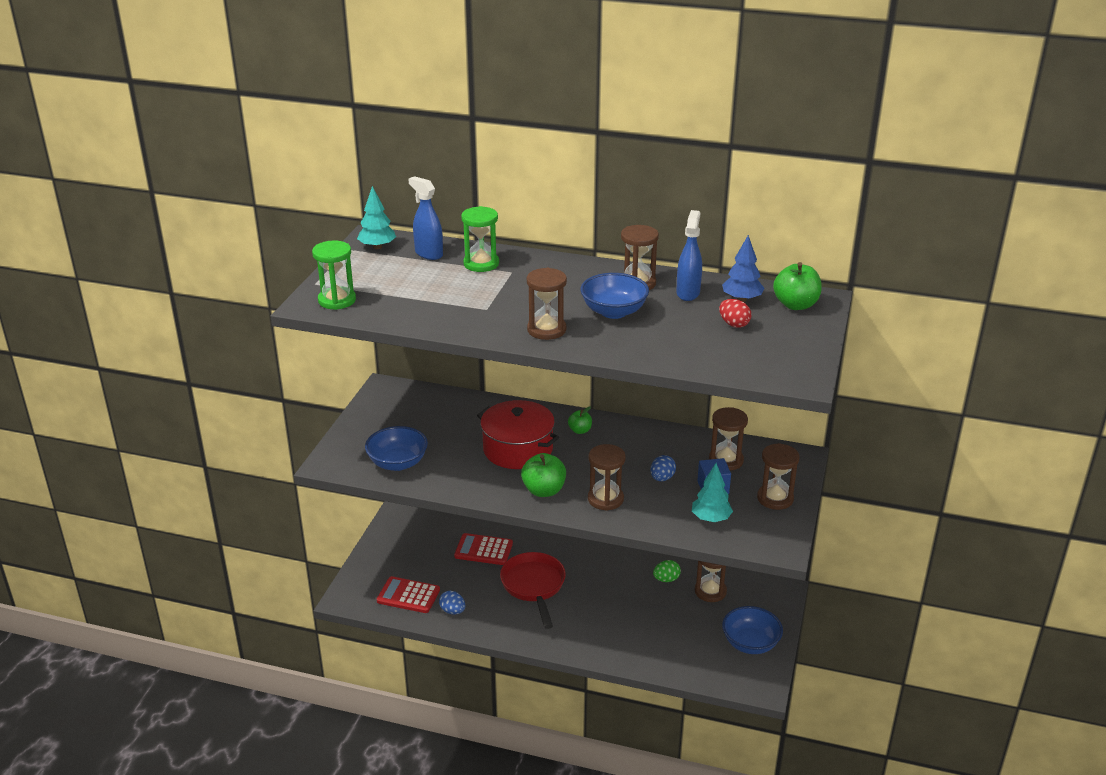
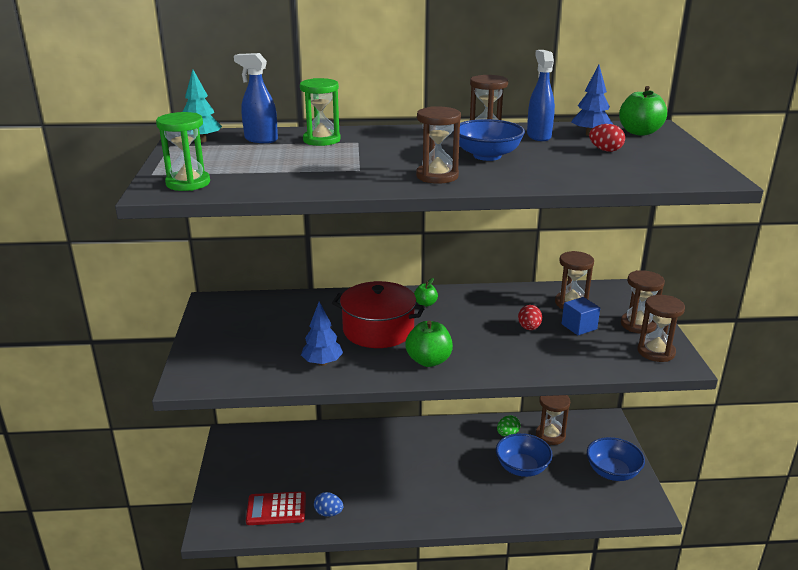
camera: 20 degrees left, 5 degrees down
(398, 463) = (264, 366): blue bowl -> blue bowl (522, 468)
(449, 471) = (322, 363): none -> blue tree
(483, 550) = (329, 447): red calculator -> none
(534, 586) = (394, 469): red pan -> none
(605, 499) = (492, 356): brown hourglass -> brown hourglass (656, 352)
(662, 478) = (529, 328): blue egg -> red egg
(711, 518) = (599, 352): turquoise tree -> none

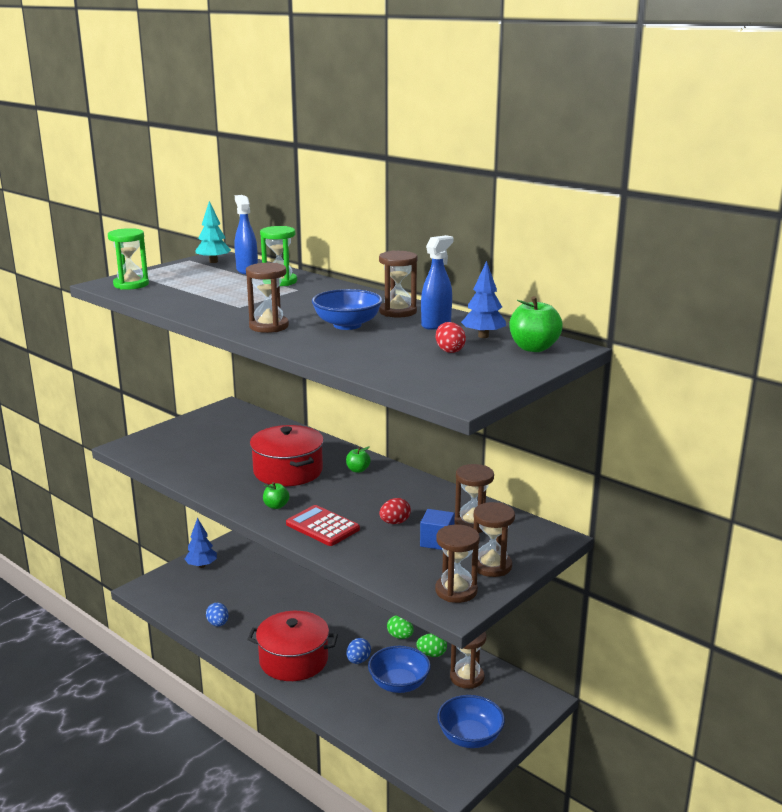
camera: 45 degrees right, 5 degrees down
(276, 509) = (193, 601): red calculator -> red calculator (322, 527)
(322, 363) = (212, 473): blue tree -> blue tree (201, 565)
(429, 361) = (276, 506): green apple -> green apple, size x0.58
(431, 500) = (293, 660): none -> red pot
(470, 435) = (400, 636): none -> green egg
(472, 470) = (358, 660): none -> blue egg

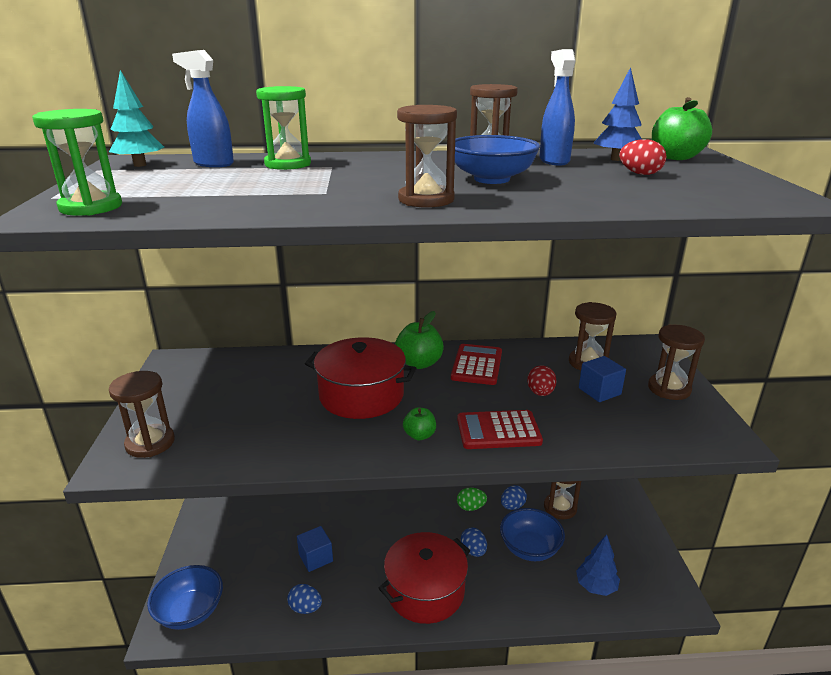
camera: 45 degrees left, 5 degrees up
(201, 565) = (201, 559): blue tree -> blue tree (595, 586)
(259, 603) = (316, 558): none -> blue cube
(358, 470) = (419, 363): green apple -> green apple, size x1.72
(391, 488) = (477, 365): none -> red calculator
(431, 654) = (512, 506): green egg -> blue egg
(456, 591) = (696, 424): brown hourglass -> brown hourglass (150, 443)
(470, 737) = (632, 553): blue bowl -> blue bowl (190, 611)

